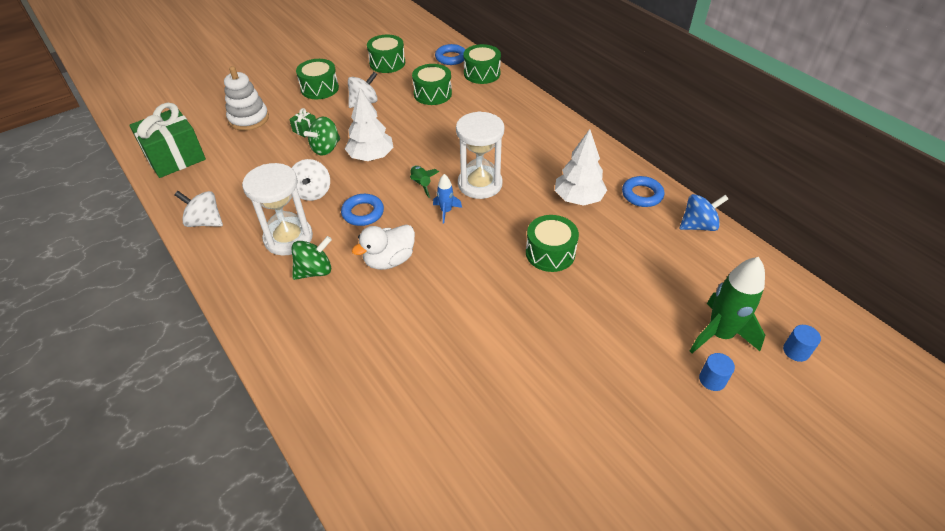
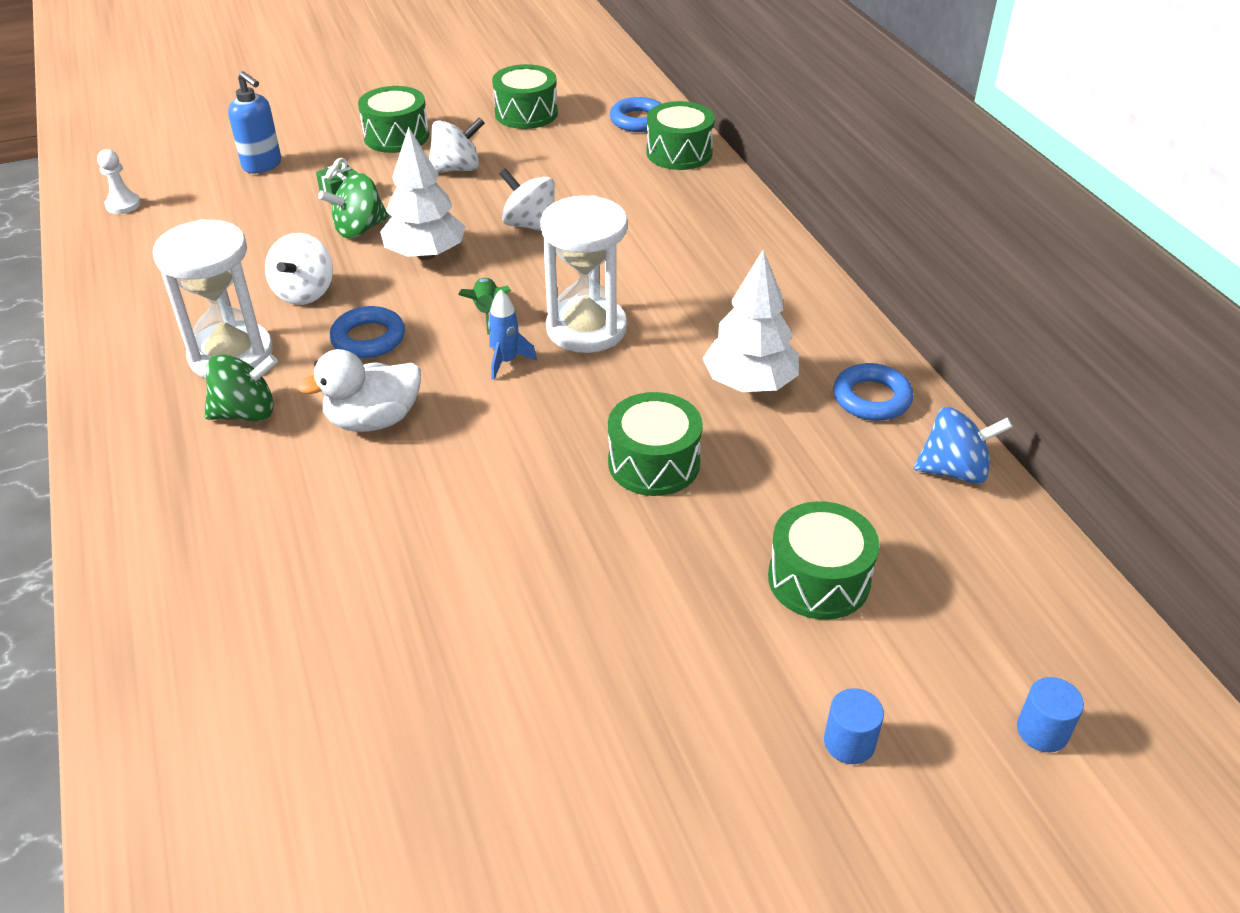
camera: 15 degrees right, 5 degrees down
(175, 158) = (123, 205): green gift -> white pawn
(205, 222) = (118, 307): white spinning top -> white spinning top (530, 225)
(249, 119) = (262, 165): white stacking toy -> blue soap dispenser
(432, 94) = (578, 172): green drum -> green drum (818, 579)
(719, 334) = (902, 667): green rocket -> none

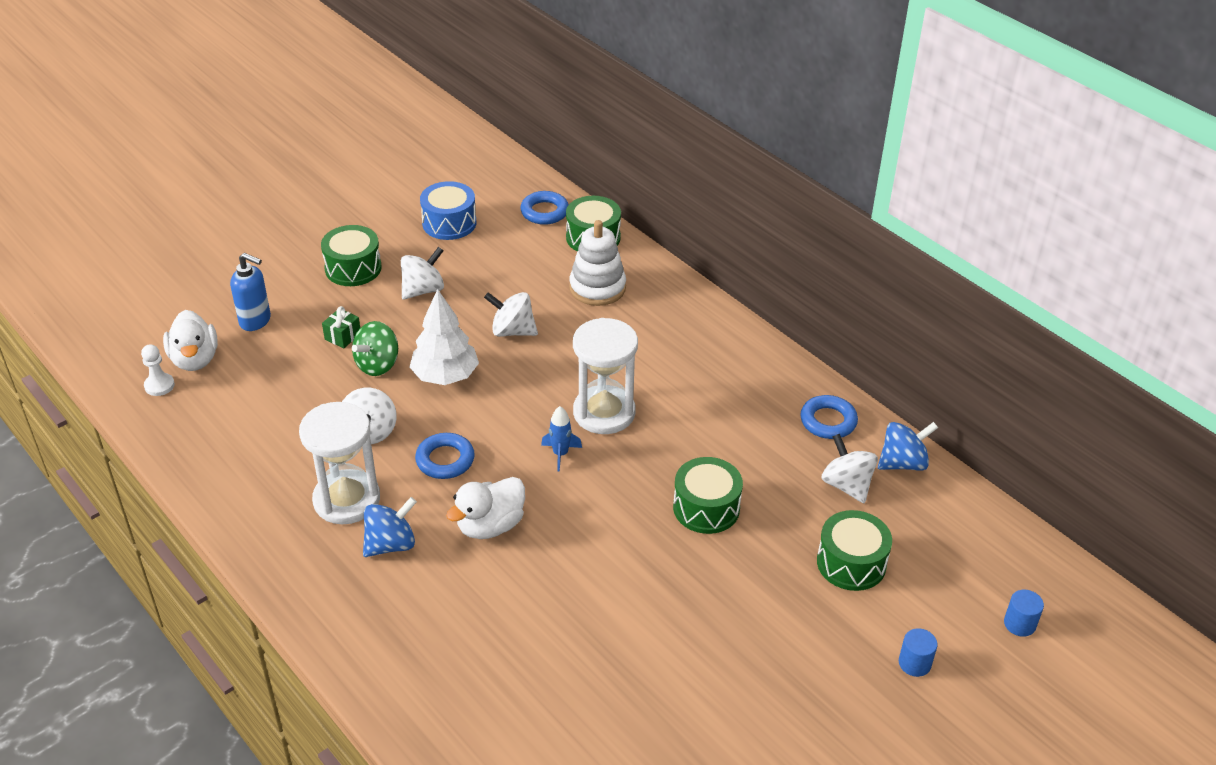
camera: 20 degrees left, 0 degrees up
(176, 188) = (195, 359): none -> white duck
(246, 413) = (391, 544): green spinning top -> blue spinning top
(486, 311) = (522, 415): green rocket -> none
(526, 113) = (449, 223): green drum -> blue drum
(655, 201) = (597, 288): none -> white stacking toy
(749, 384) = (741, 430): white tree -> none
(860, 479) = (846, 485): none -> white spinning top

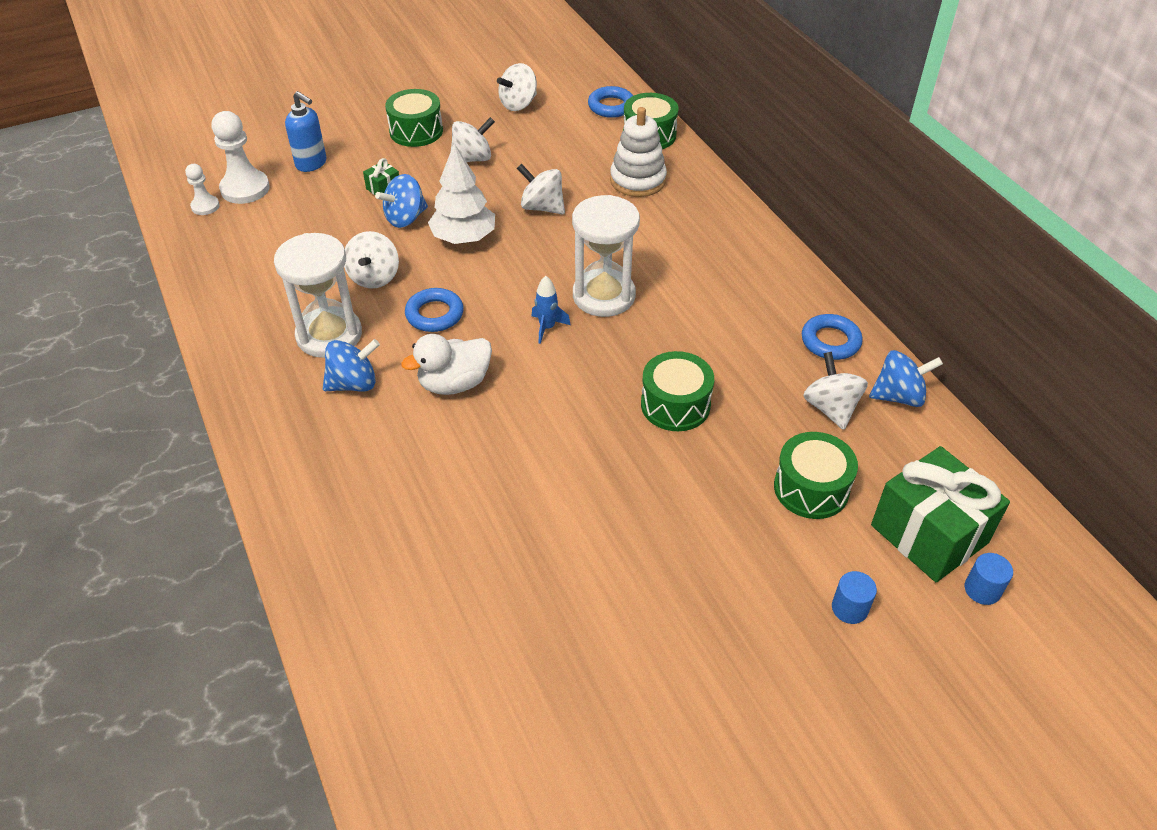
camera: 15 degrees right, 5 degrees up
(195, 359) = (245, 189): white duck -> white pawn
(377, 365) = (405, 218): green spinning top -> blue spinning top
(449, 223) = (518, 104): blue drum -> white spinning top
(963, 584) = (929, 534): none -> green gift

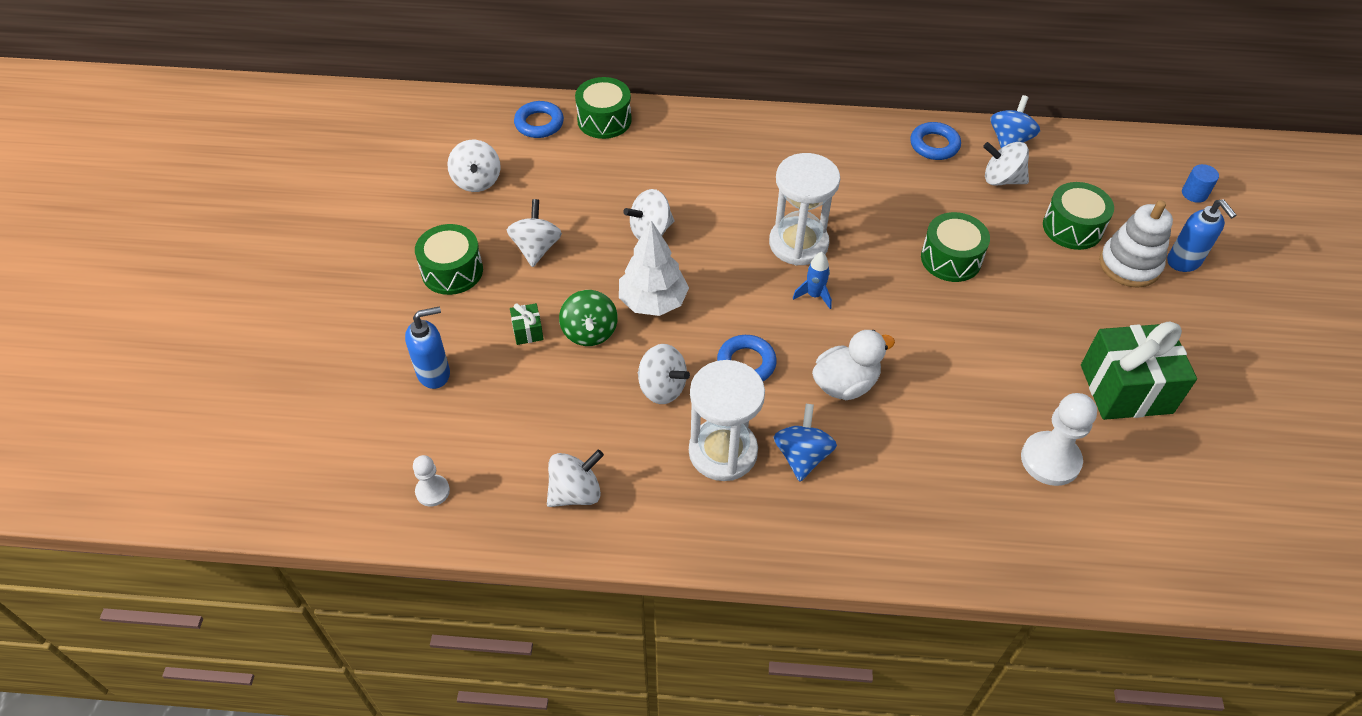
camera: 60 degrees left, 5 degrees up
(242, 272) = (576, 492): none -> white spinning top
(245, 189) = (430, 445): white pawn -> white pawn (1050, 460)
(405, 218) = (589, 332): blue spinning top -> green spinning top
(454, 383) = (845, 384): white duck -> white duck turned 120 degrees counterclockwise
(637, 180) = (662, 156): white stacking toy -> white stacking toy (1129, 265)
(849, 608) = (1184, 262): blue cylinder -> blue soap dispenser
(929, 534) = (1139, 193): green gift -> green gift (1126, 389)

